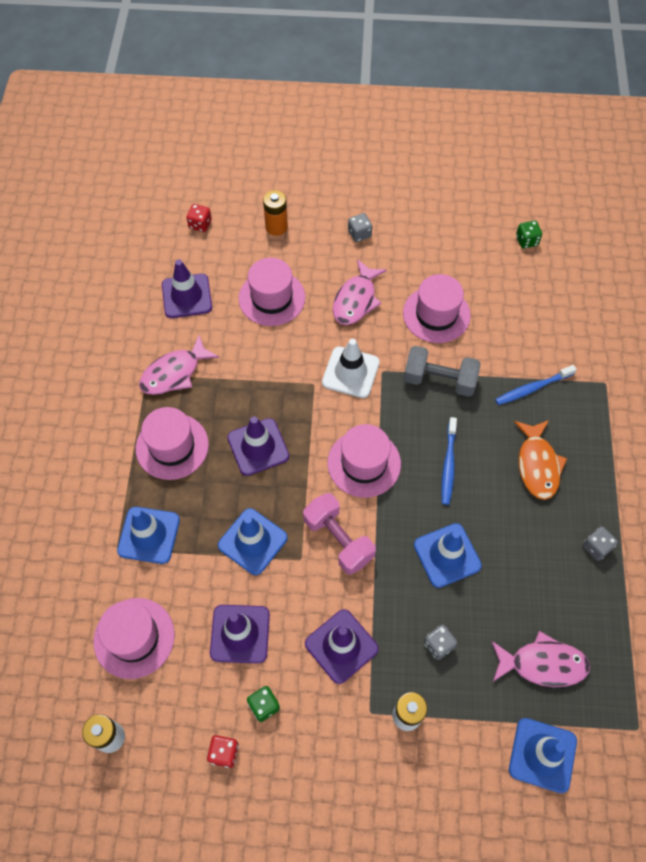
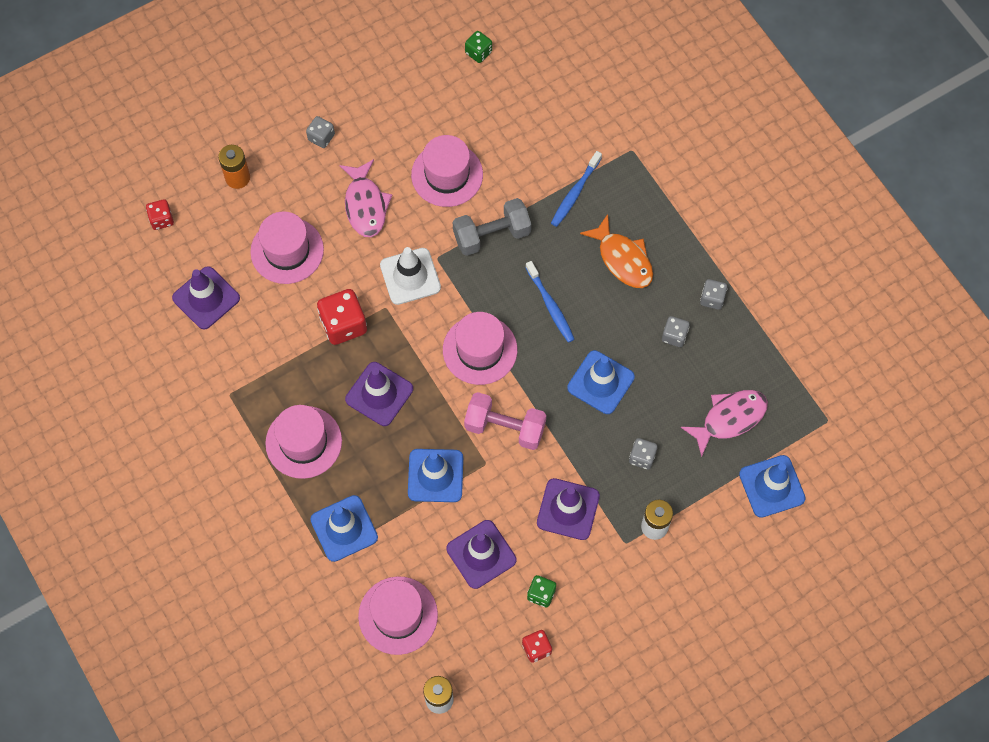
camera: 35 degrees left, 5 degrees up
(174, 373) = (253, 376): pink fish -> none
(271, 377) = (343, 325): none -> red dice
(540, 557) = (674, 336): none -> grey dice

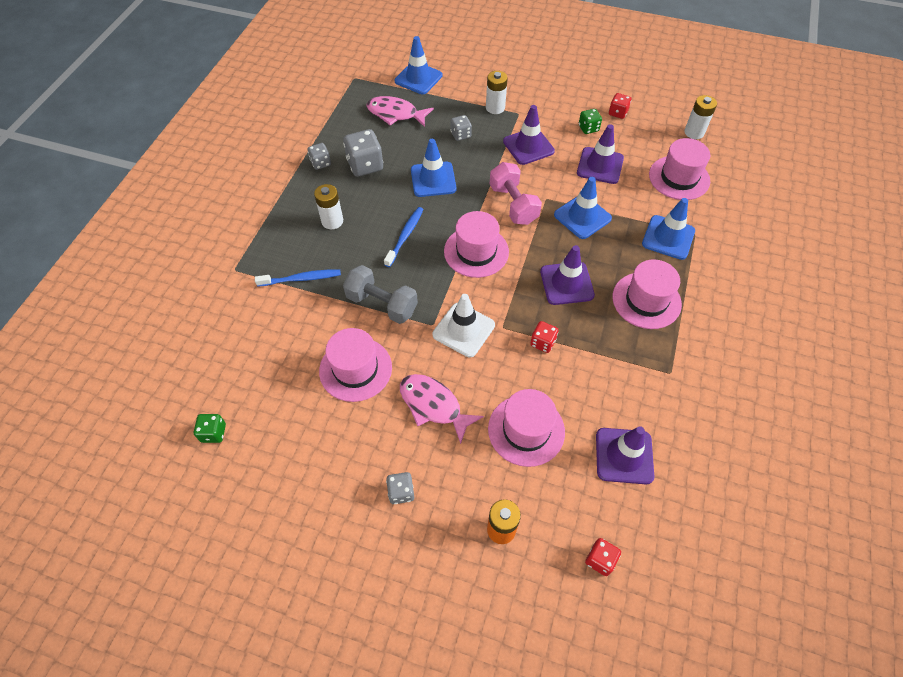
camera: 130 degrees left, 10 degrees down
(343, 325) = (543, 342): red dice -> red dice, size x0.57
(365, 205) = (433, 405): pink fish -> pink fish turned 90 degrees counterclockwise
(622, 259) = (332, 221): orange fish -> white battery
(674, 336) = (365, 165): grey dice -> grey dice, size x1.76

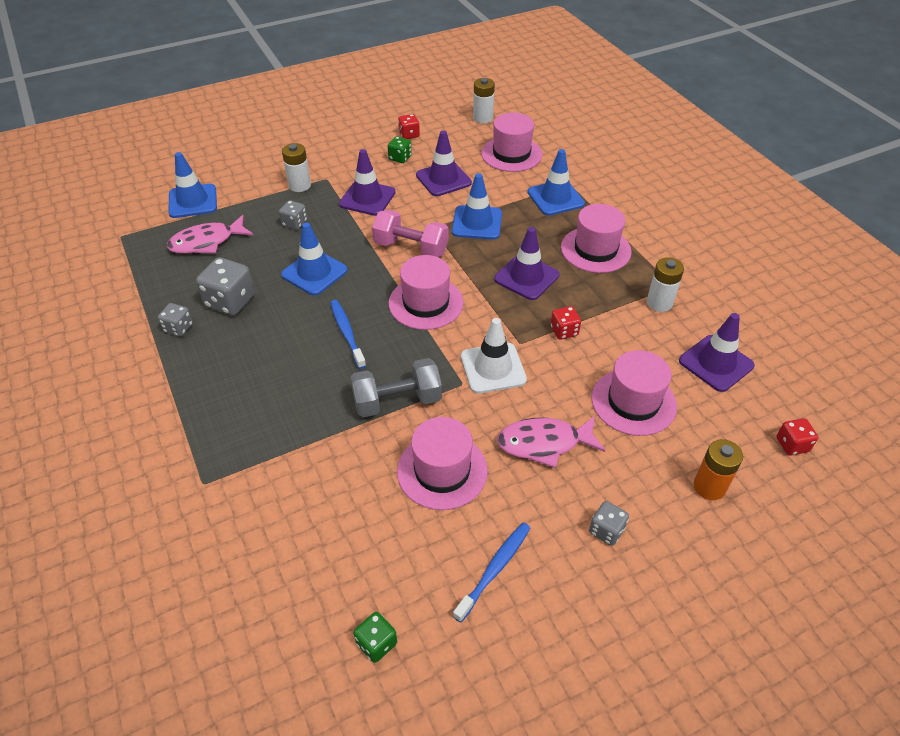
camera: 45 degrees left, 10 degrees down
(301, 279) = (289, 438): blue toothbrush -> blue toothbrush (494, 569)
(332, 221) = (257, 368): white battery -> white battery (659, 303)

